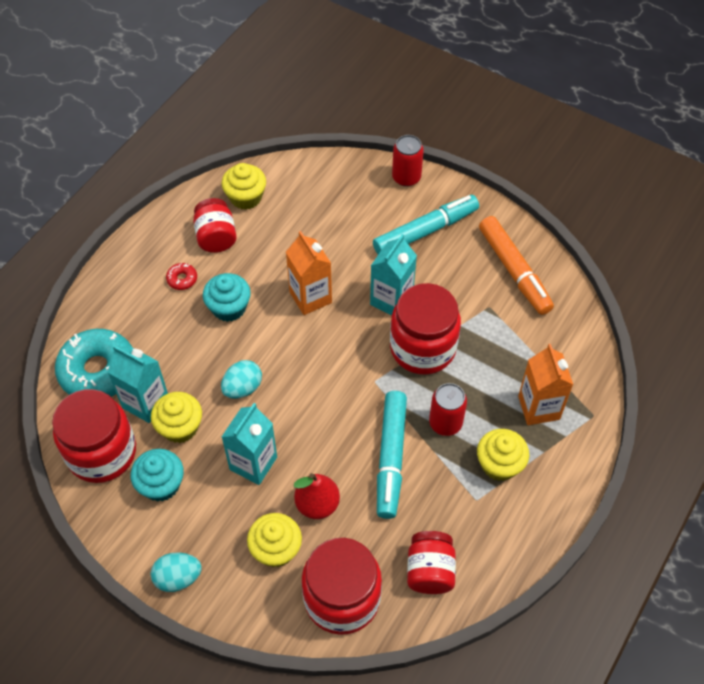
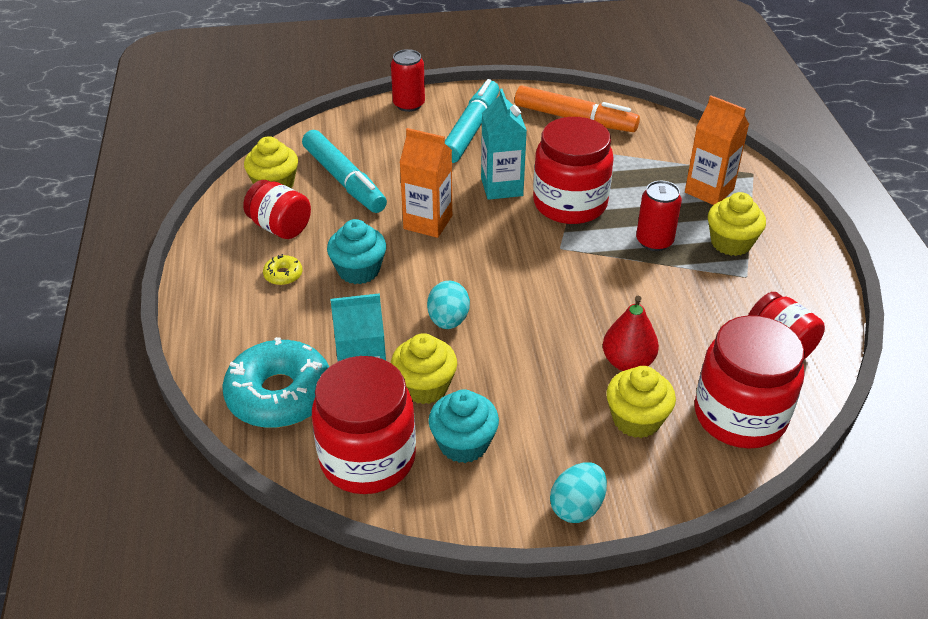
camera: 40 degrees left, 15 degrees down
(182, 279) = (283, 275): red donut -> yellow donut
(253, 463) = (531, 370): turquoise carton -> none
(391, 458) = (644, 291): turquoise marker -> turquoise marker (344, 180)

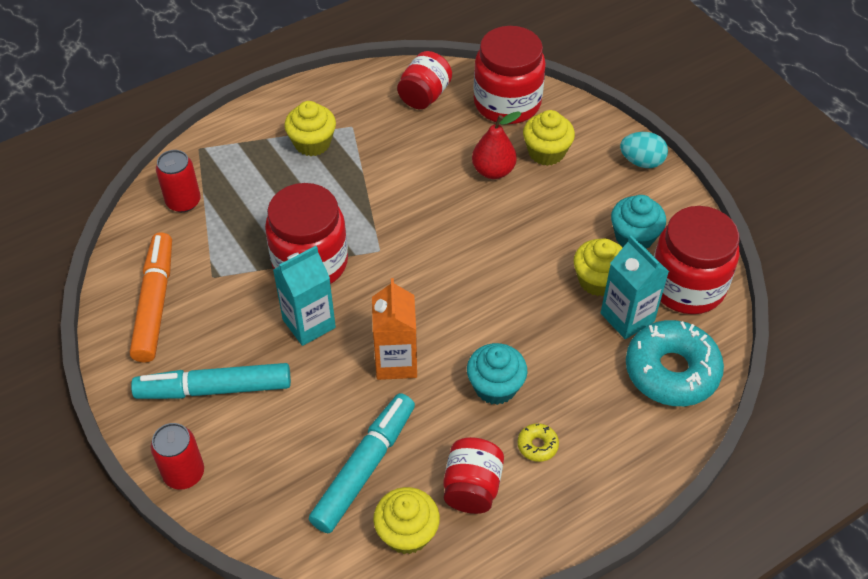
camera: 115 degrees left, 10 degrees up
(448, 320) = (518, 294): turquoise egg -> none
(654, 241) = (336, 190): red can -> red can (183, 201)
(709, 191) = (241, 171): orange carton -> none

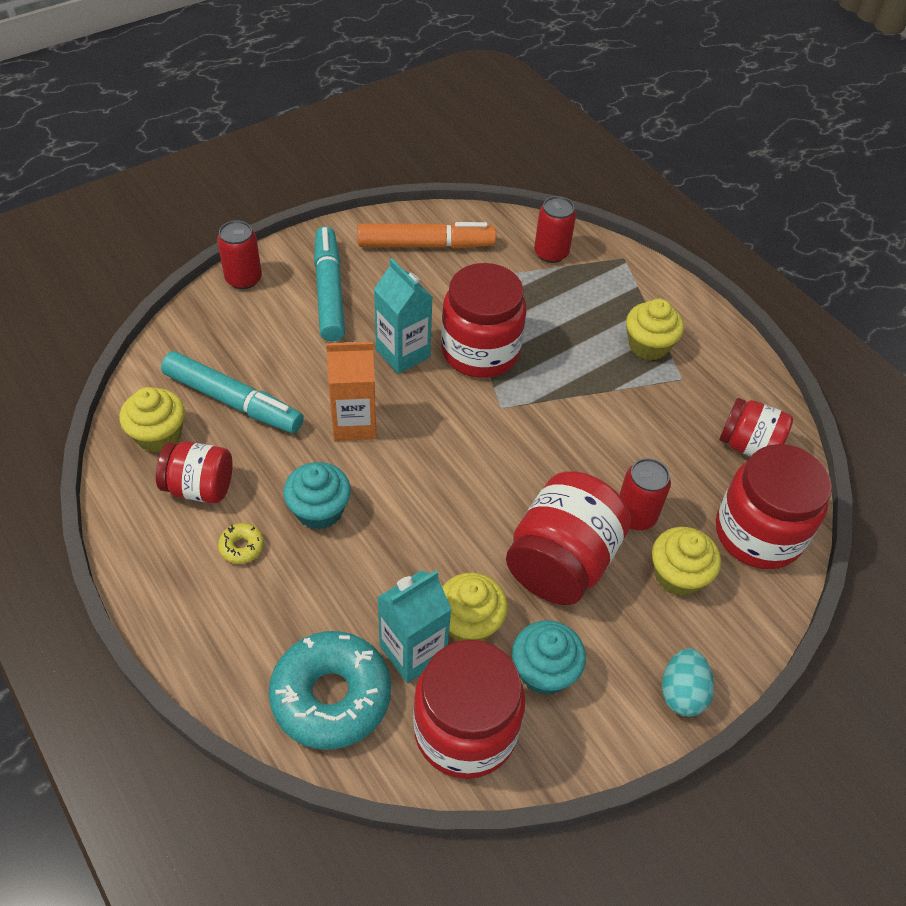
camera: 85 degrees right, 0 degrees up
(493, 171) = (635, 515): red pear -> red can
(538, 219) = (561, 561): none -> red jar

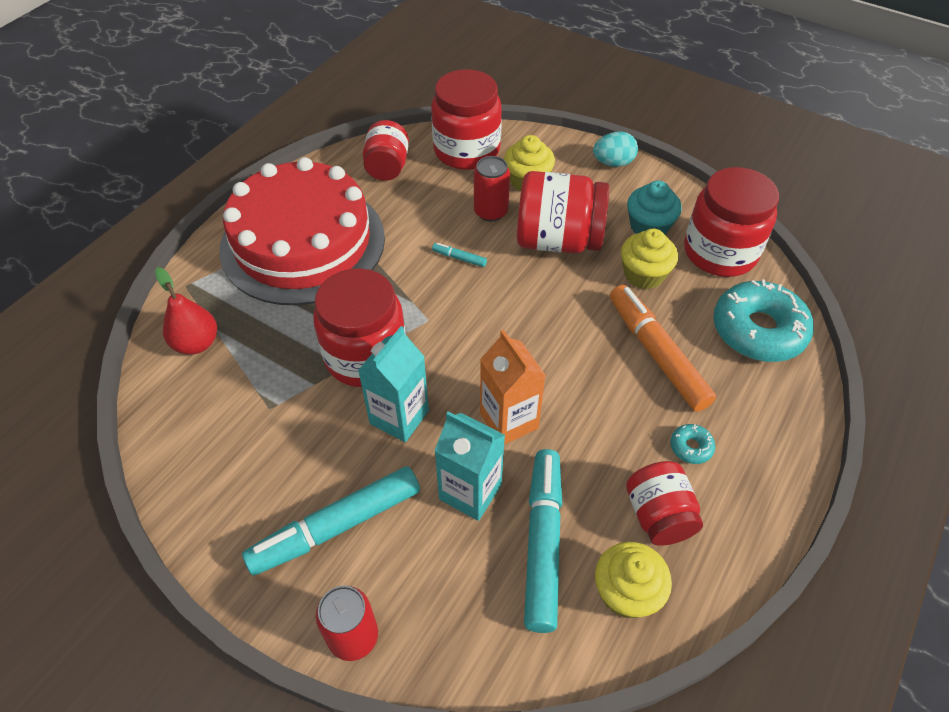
camera: 110 degrees left, 0 degrees up
(242, 547) = (691, 447): yellow donut -> turquoise donut
(319, 510) = (617, 406): turquoise cupcake -> none
(413, 651) = (689, 298): turquoise carton -> turquoise carton (470, 492)
(426, 245) = (219, 460): orange marker -> orange marker (656, 353)
(551, 253) = (196, 343): red can -> red pear
(573, 460) = (459, 258): none -> turquoise marker
(648, 345) = (303, 242): yellow cupcake -> red cake

